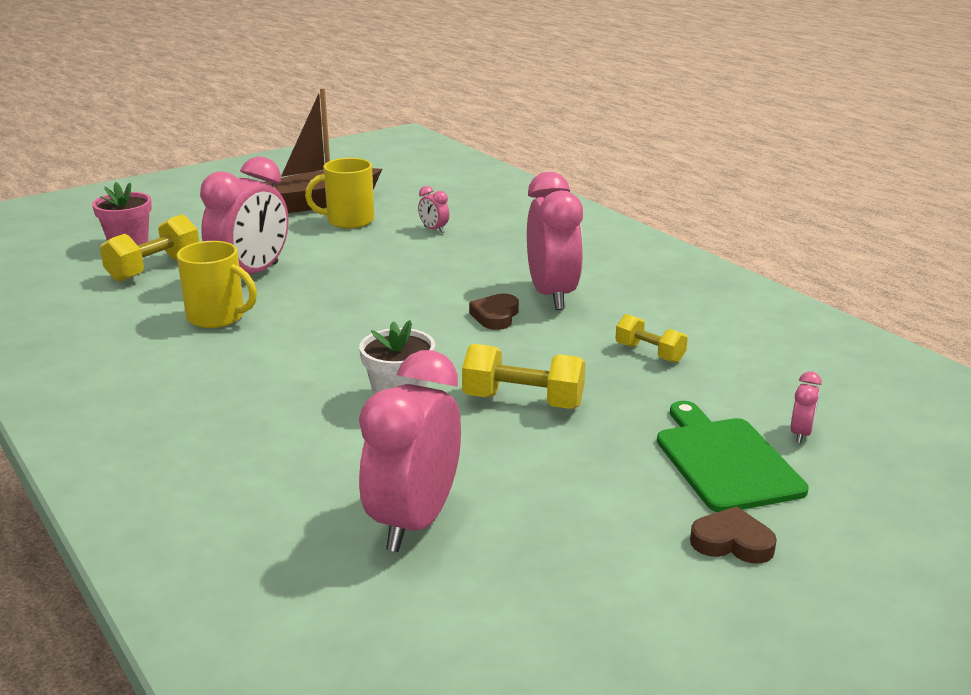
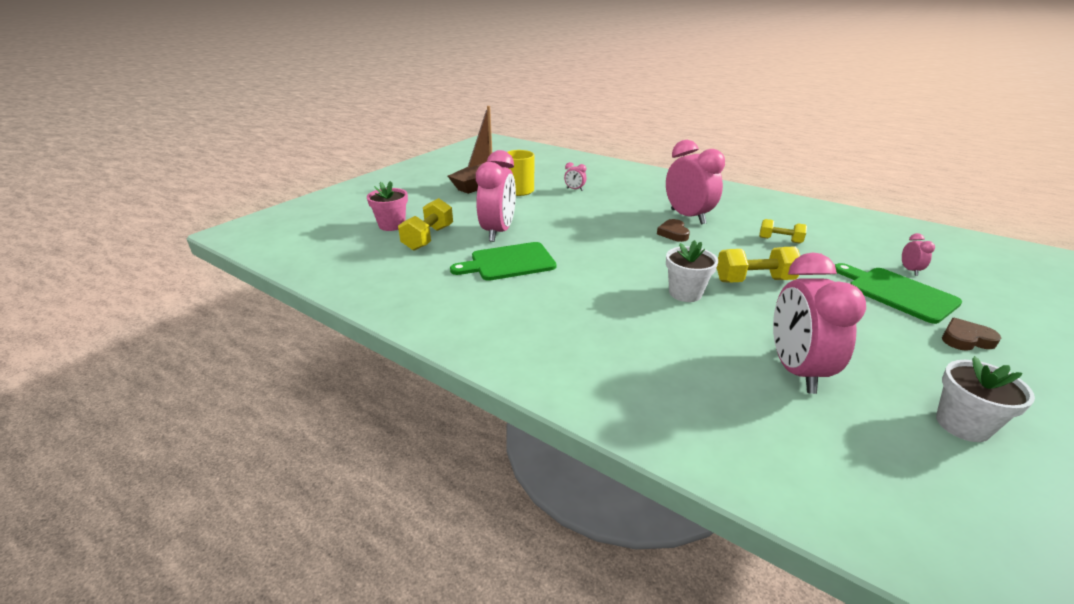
camera: 20 degrees left, 5 degrees up
(218, 317) = (509, 262): yellow mug -> green cutting board
(547, 636) = (962, 425): none -> white flower pot

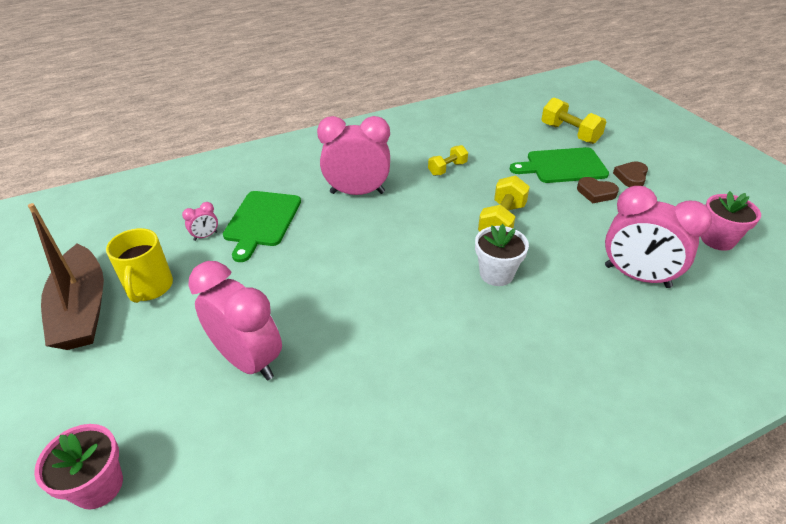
camera: 60 degrees left, 10 degrees up
(428, 238) = (192, 449): yellow dumbbell -> yellow dumbbell (570, 133)
(509, 262) = (337, 383): green cutting board -> green cutting board (262, 221)
(673, 233) = (382, 220): brown heart -> brown heart (596, 193)
(909, 270) = (536, 141): pink clock -> none
(962, 425) = (717, 240): white flower pot -> pink flower pot

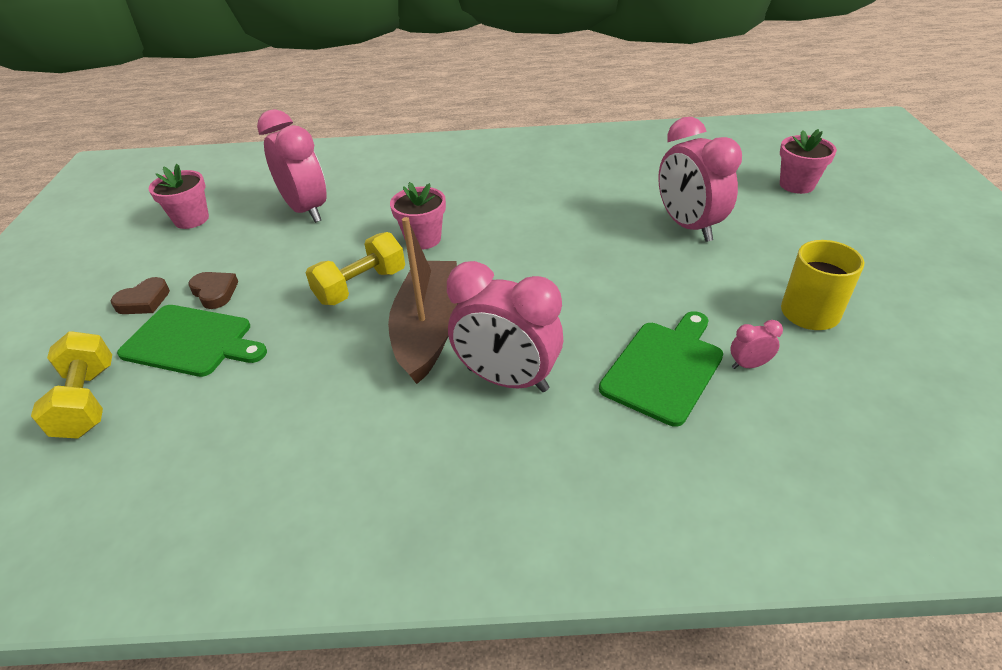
camera: 155 degrees left, 0 degrees up
(82, 310) = (884, 305): brown boat -> brown boat (428, 329)
(447, 169) = (344, 385): yellow dumbbell -> none
(496, 274) = (423, 239): white flower pot -> pink flower pot

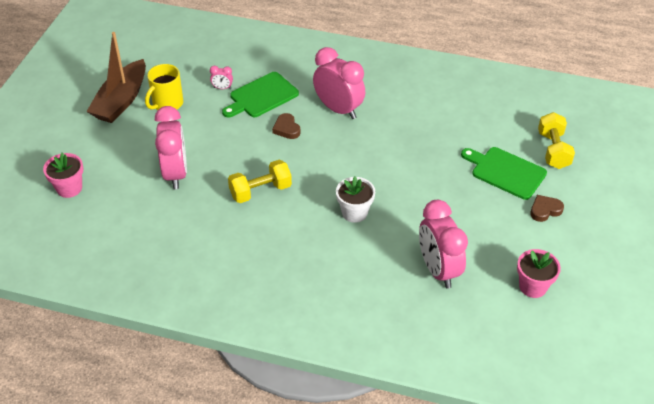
camera: 165 degrees left, 5 degrees up
(215, 292) = (498, 205): brown heart -> brown heart (286, 129)
(361, 286) = (403, 184): yellow dumbbell -> yellow dumbbell (260, 191)
(423, 239) = (354, 212): pink flower pot -> white flower pot
(428, 329) = (369, 145): brown boat -> brown boat (121, 101)

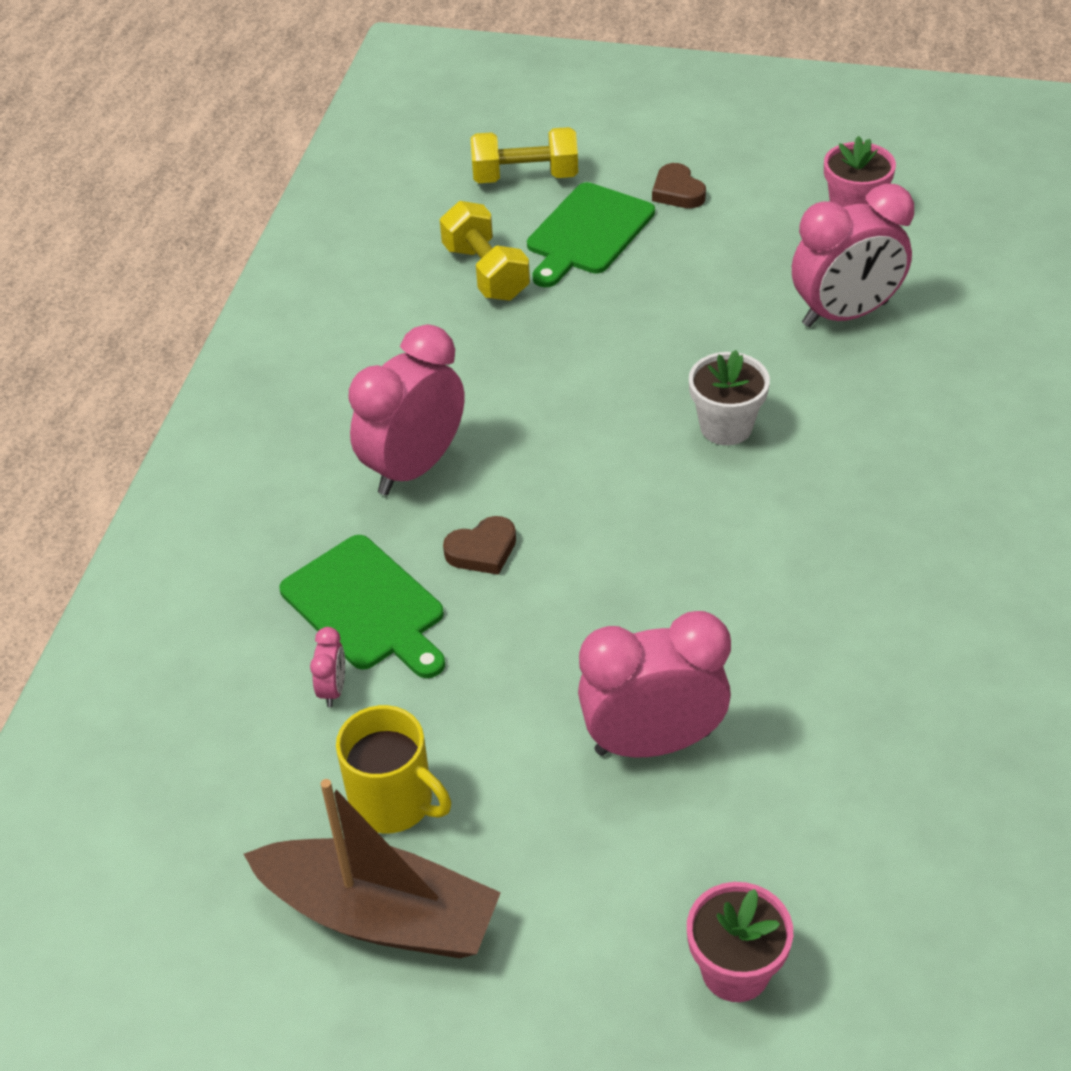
camera: 90 degrees left, 0 degrees up
(260, 191) = (688, 577): yellow dumbbell -> yellow dumbbell (486, 272)

